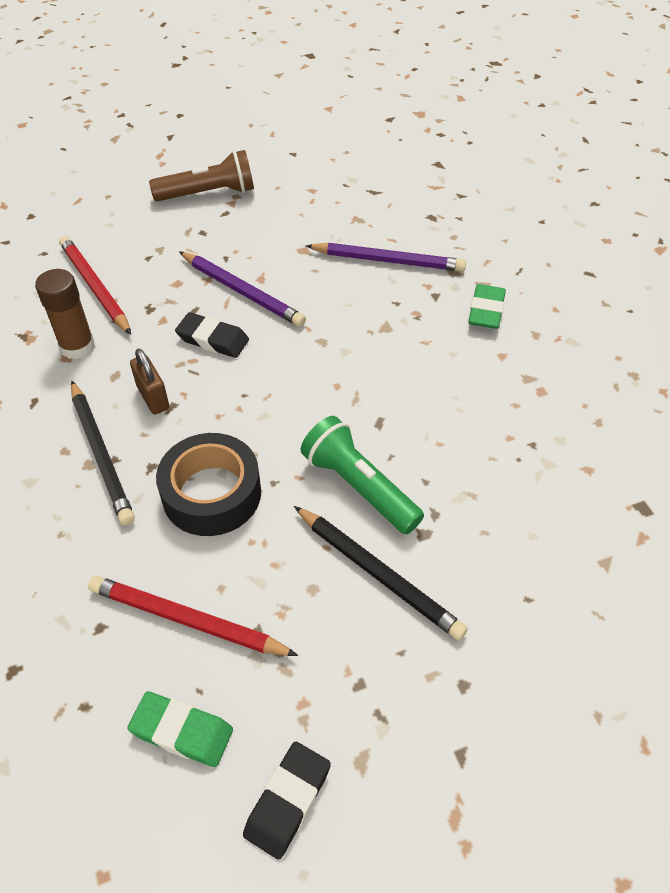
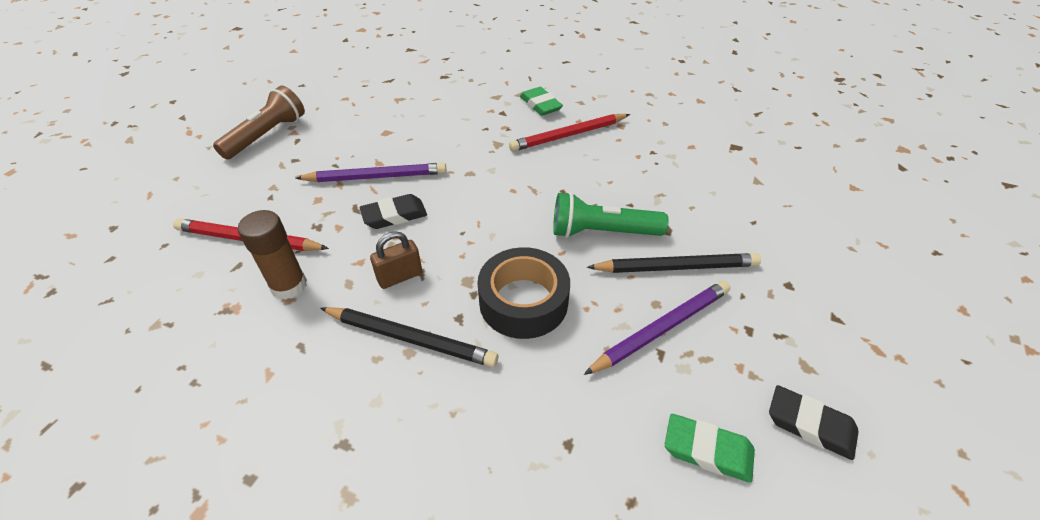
camera: 45 degrees left, 5 degrees down
(153, 398) = (400, 277): brown padlock -> brown padlock turned 45 degrees counterclockwise
(182, 731) = (707, 450): green eraser -> green eraser turned 45 degrees clockwise
(187, 620) = (615, 385): red pencil -> red pencil (568, 135)
(288, 801) = (810, 425): black eraser -> black eraser turned 45 degrees counterclockwise
(388, 261) = (450, 110): purple pencil -> purple pencil (661, 328)

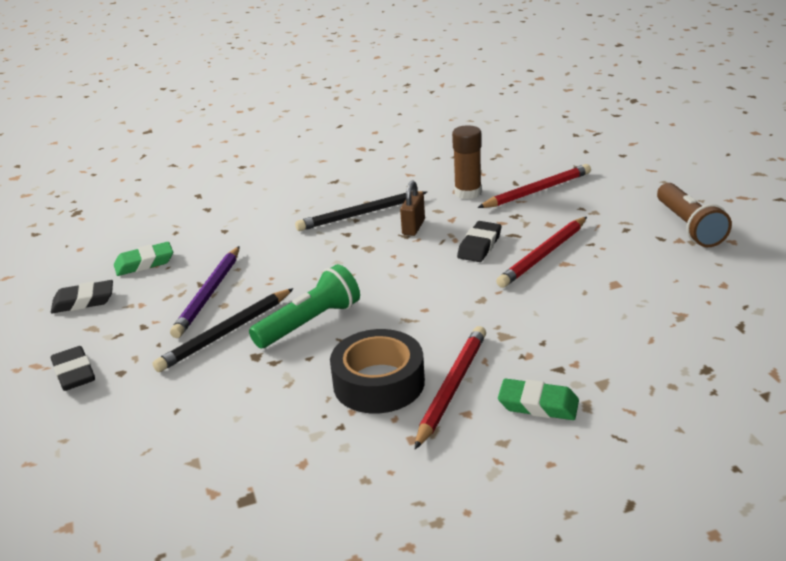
camera: 140 degrees right, 15 degrees down
(376, 177) = (543, 255): purple pencil -> red pencil
(523, 301) = (317, 258): black tape -> black tape (379, 383)
(835, 311) = (74, 373): none -> black eraser

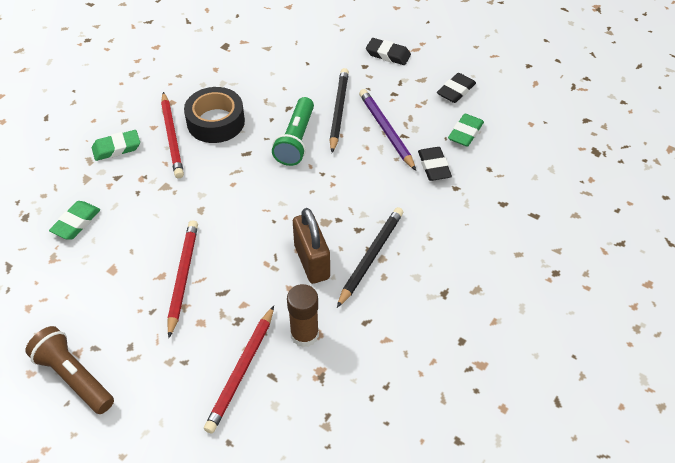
camera: 140 degrees right, 20 degrees up
(413, 227) = (312, 262): brown padlock -> brown padlock, size x1.60
(479, 246) = (240, 264): black eraser -> black eraser (434, 166)
(638, 338) = (76, 223): none -> green eraser

